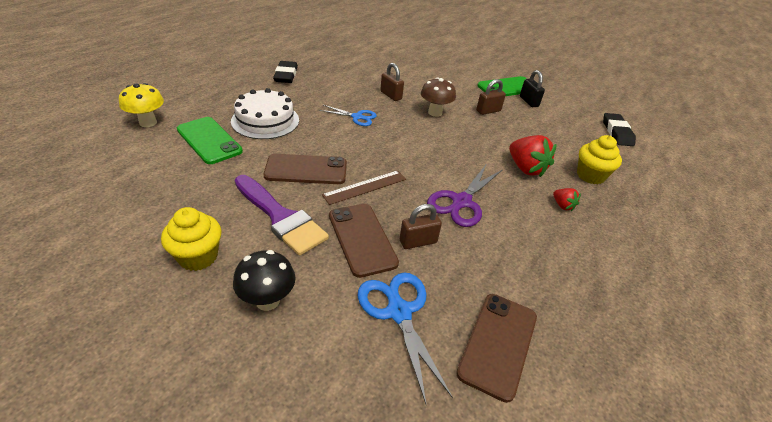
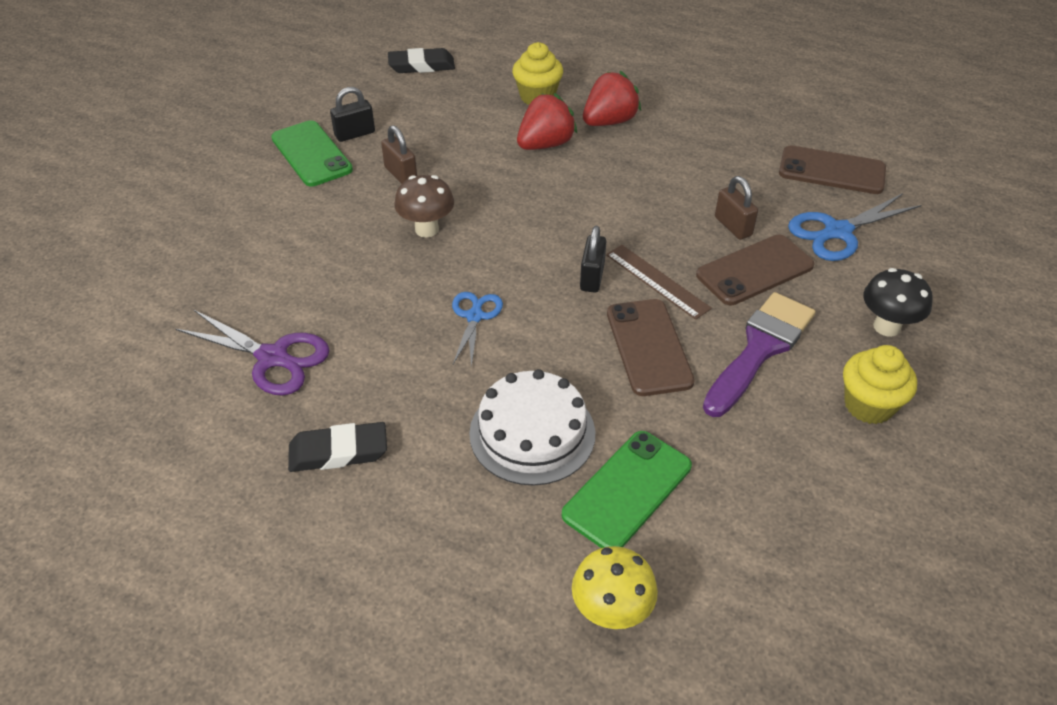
camera: 95 degrees left, 5 degrees up
(377, 161) = (592, 277): none -> black padlock
(391, 95) = (382, 285): brown padlock -> none
(461, 202) = (643, 196): purple scissors -> purple scissors (273, 358)
(562, 205) = (609, 121): red strawberry -> red strawberry, size x1.93

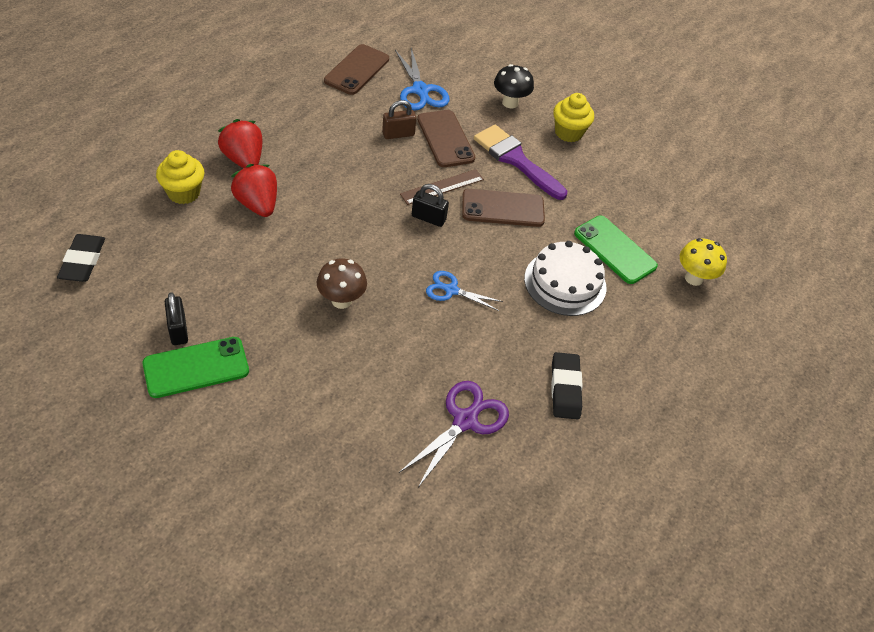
camera: 85 degrees left, 5 degrees up
(401, 174) = (258, 305): brown padlock -> none

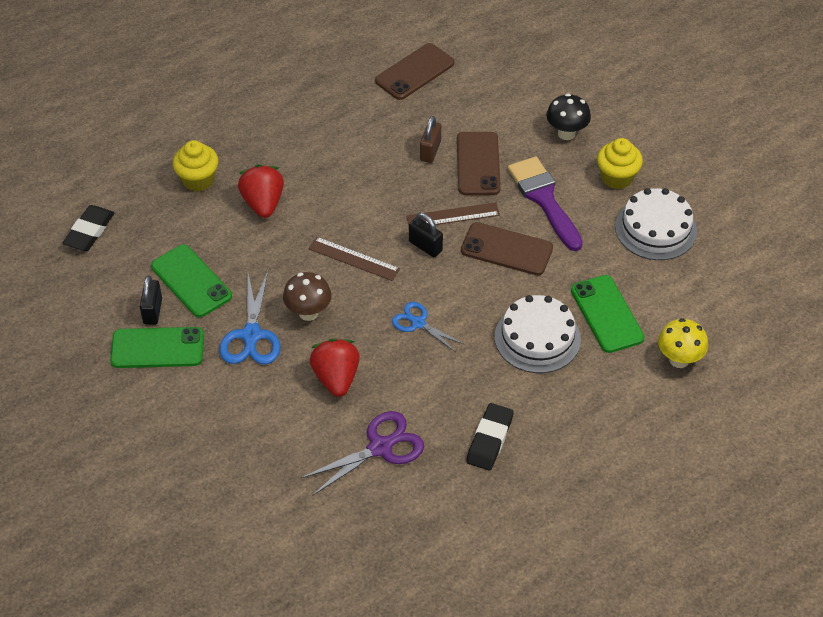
camera: 25 degrees right, 0 degrees up
(210, 292) = (191, 281): none -> green phone
(244, 159) = (265, 154): red strawberry -> red strawberry (336, 378)
(366, 241) = (354, 259): none -> brown ruler
(398, 134) = (430, 151): brown padlock -> brown padlock turned 75 degrees counterclockwise
(420, 90) = (473, 105): blue scissors -> blue scissors (251, 335)
(620, 169) = (655, 228): none -> white cake

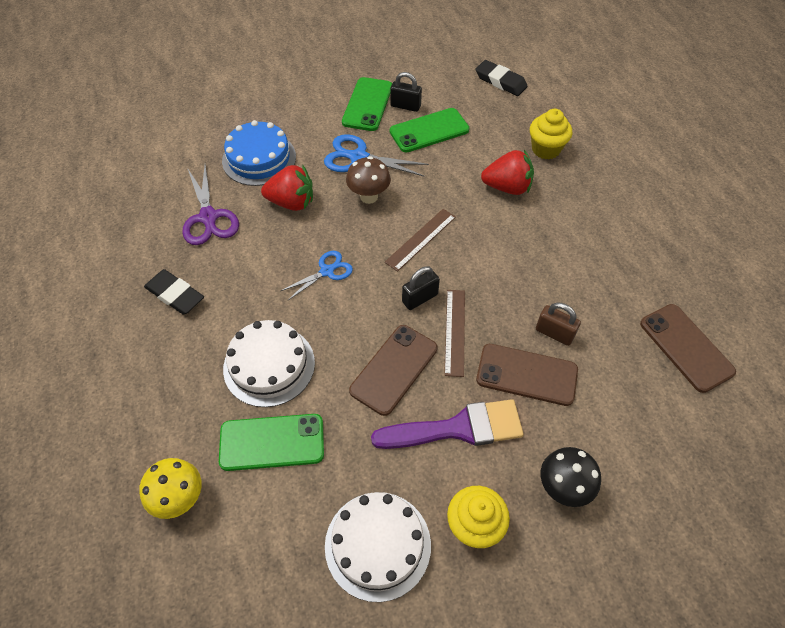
camera: 105 degrees right, 5 degrees up
(277, 429) = (259, 158): none -> blue cake

